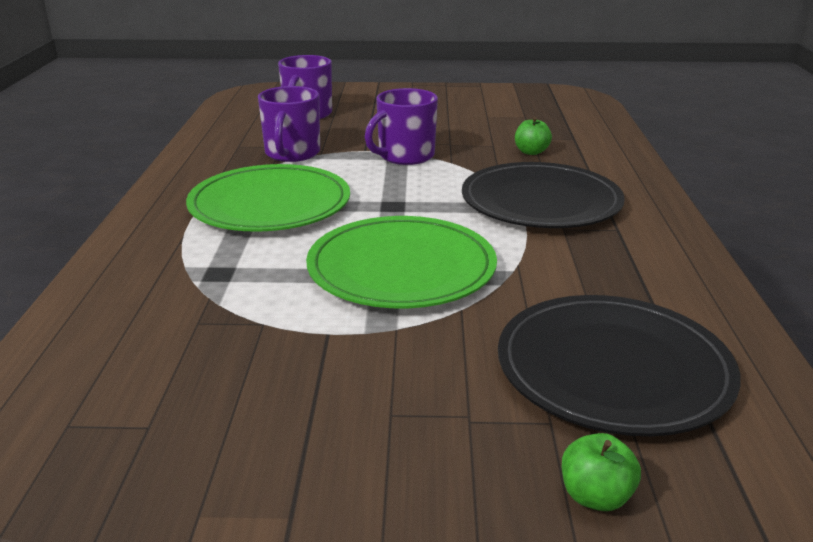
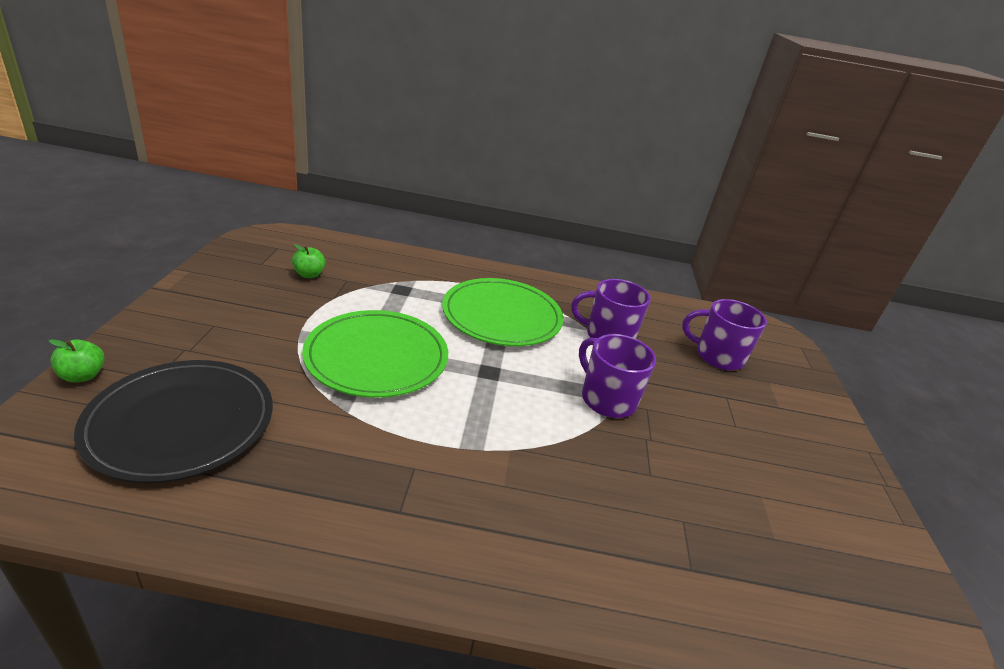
camera: 90 degrees right, 5 degrees up
(531, 152) = (629, 504): green apple -> green apple (309, 275)
(541, 201) = (480, 469): black plate -> none

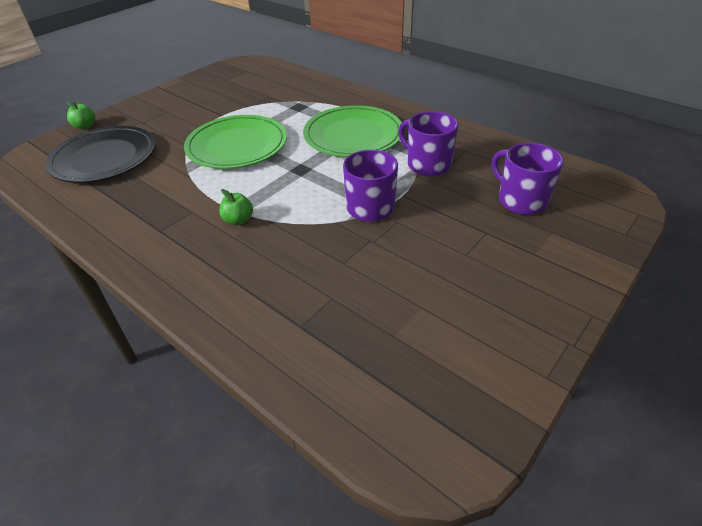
camera: 40 degrees right, 10 degrees up
(309, 275) = (248, 89): green apple -> green apple (238, 220)

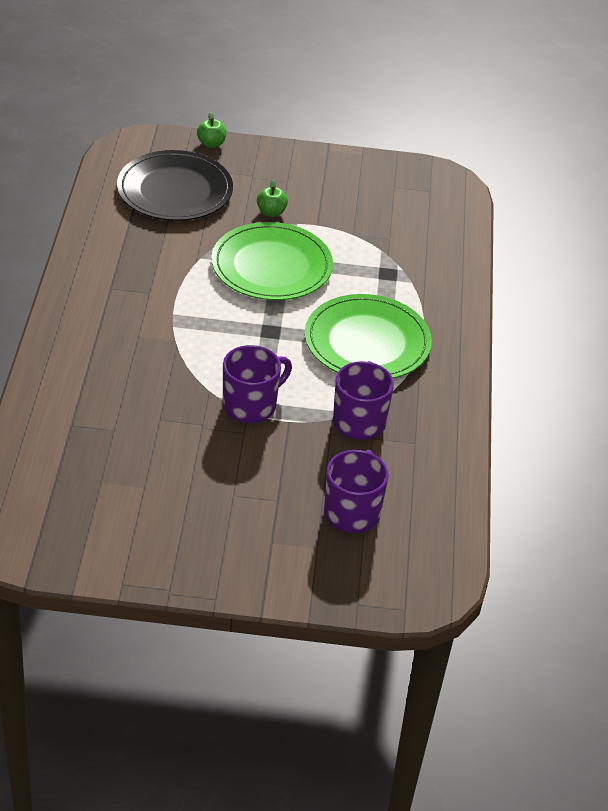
camera: 50 degrees right, 0 degrees up
(238, 220) = (161, 328): green apple -> green apple (271, 212)

